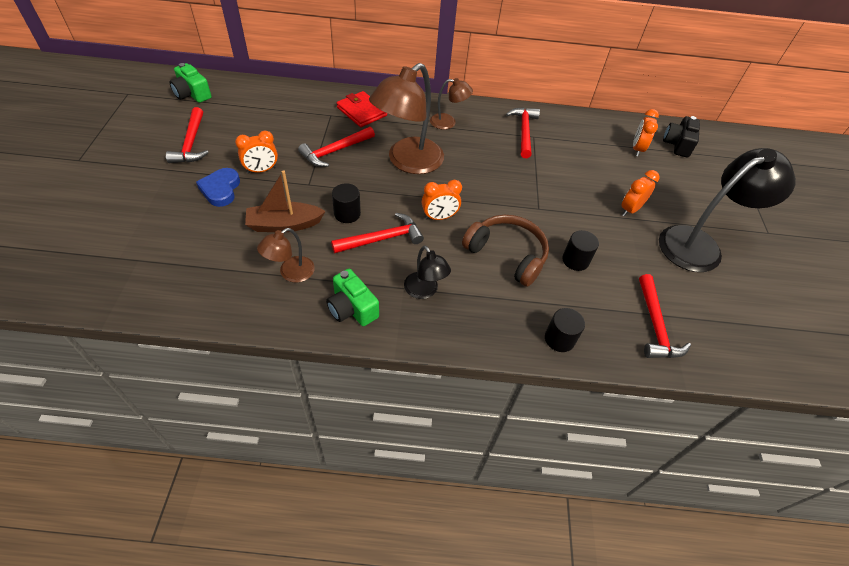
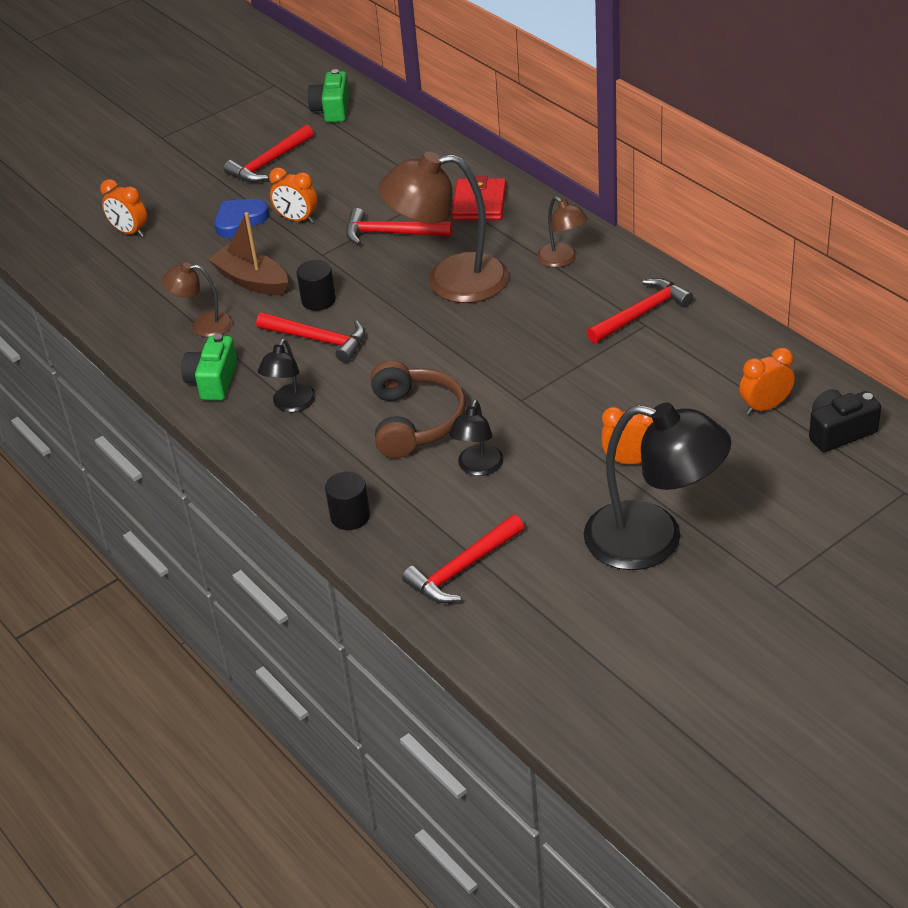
camera: 55 degrees right, 10 degrees down
(439, 217) = (401, 351): orange clock -> orange clock (129, 232)
(575, 260) = (478, 467): black cylinder -> black lamp

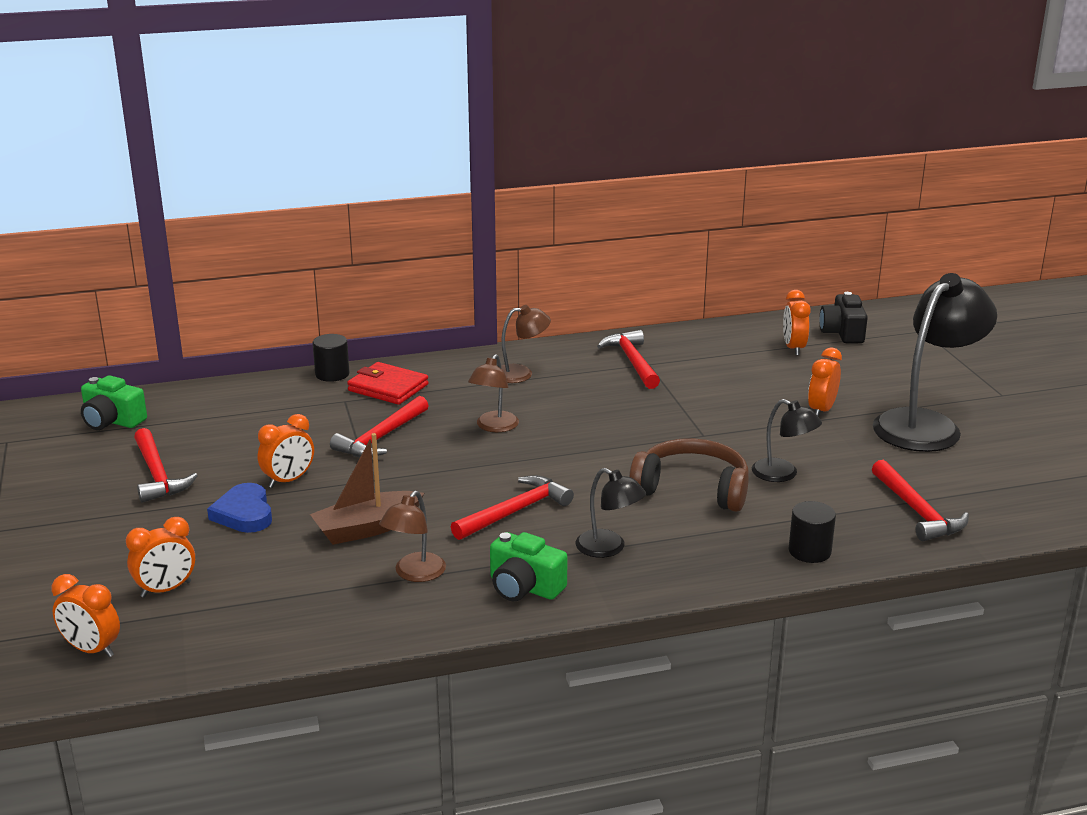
camera: 70 degrees left, 15 degrees down
(52, 235) = (91, 650): none -> orange clock
(318, 300) = (448, 498): black cylinder -> black cylinder (332, 374)
(450, 281) = (494, 427): brown lamp -> brown lamp, size x0.50

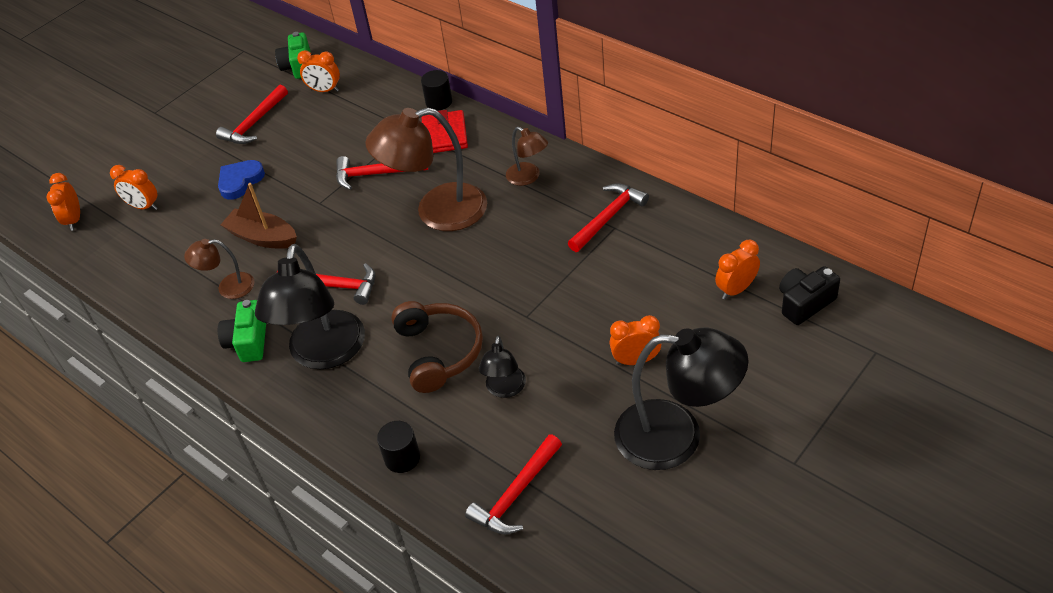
camera: 60 degrees right, 20 degrees up
(288, 480) = (290, 173): orange clock -> orange clock (324, 90)
(494, 427) = (437, 211): brown lamp -> brown lamp, size x2.00
(609, 548) = (324, 354): black lamp -> black lamp, size x2.00

